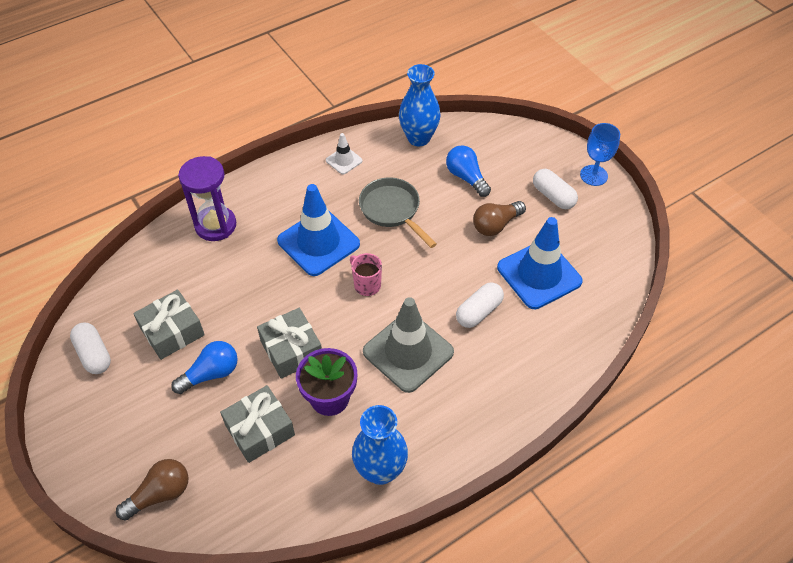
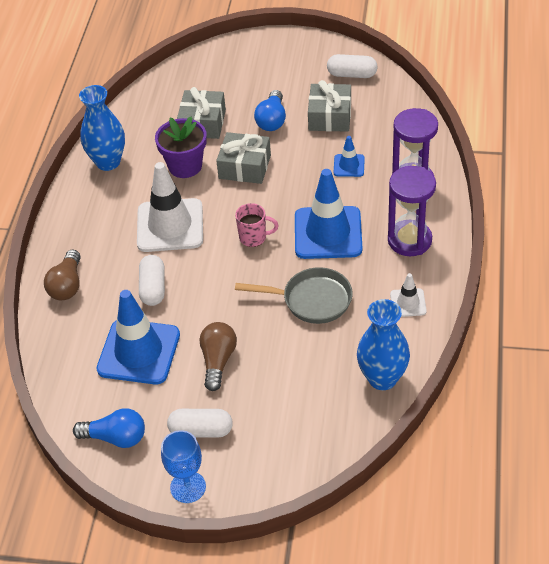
camera: 135 degrees right, 5 degrees down
(160, 494) = (212, 65): brown light bulb -> brown light bulb (67, 285)
(229, 277) = (349, 165): none -> blue traffic cone
(283, 192) = (409, 240): none -> purple hourglass
(408, 352) = (170, 226): grey traffic cone -> white traffic cone
(466, 177) = (293, 380): blue light bulb -> blue light bulb (116, 437)

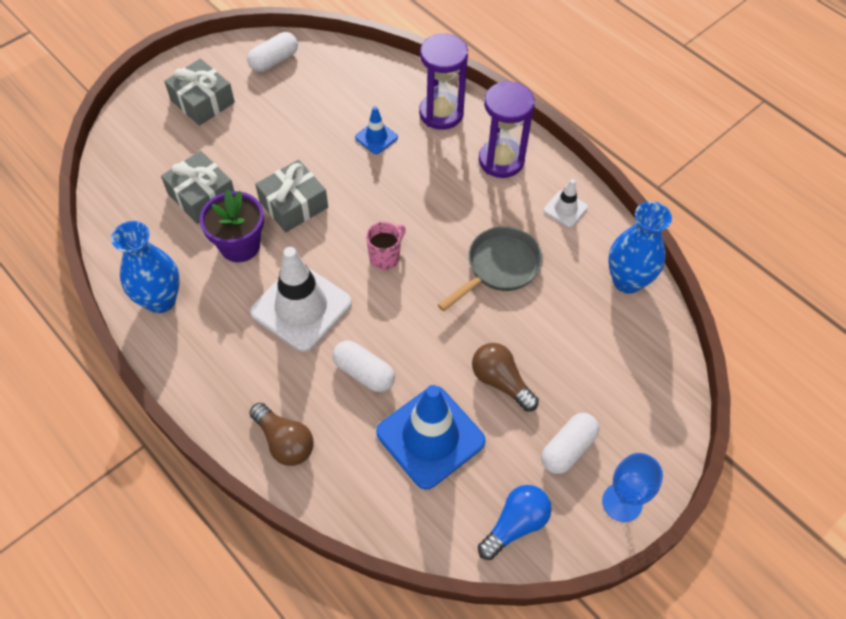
camera: 55 degrees left, 10 degrees up
(272, 120) = (260, 147): blue light bulb -> none
(328, 233) = (436, 204): blue traffic cone -> none
(330, 116) = (305, 109): grey gift -> grey gift (202, 101)

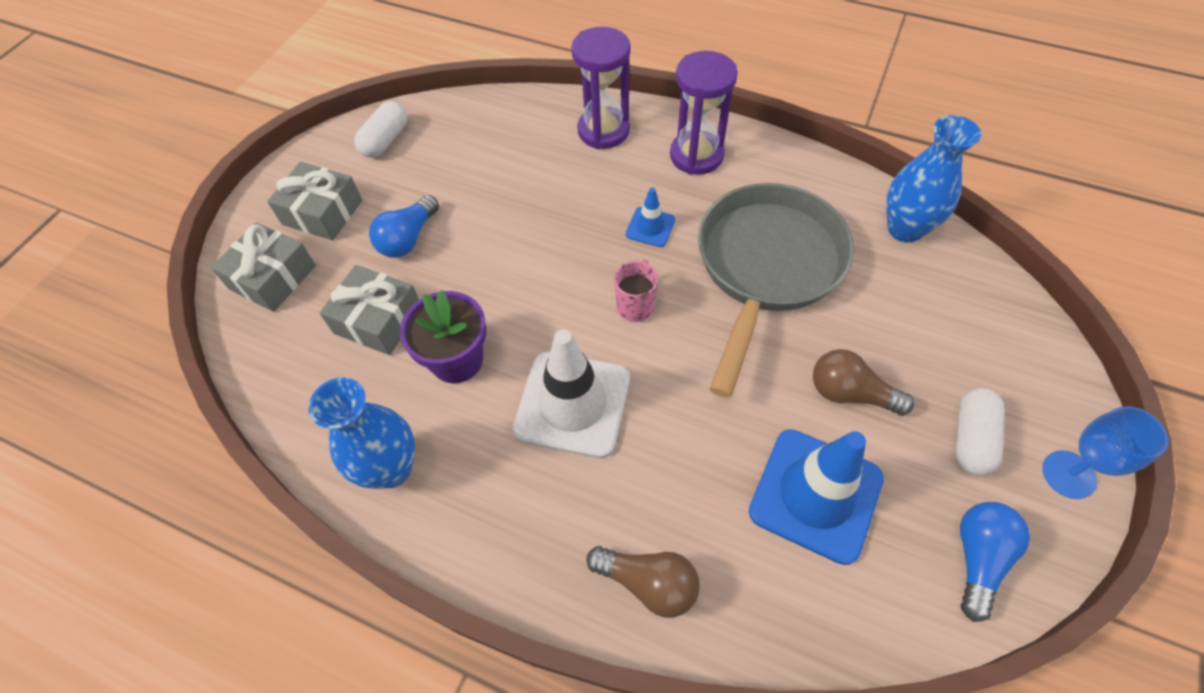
camera: 20 degrees left, 0 degrees up
(252, 144) = (408, 238): none -> blue light bulb
(293, 205) = (495, 287): grey gift -> grey gift (273, 277)
(364, 373) = (692, 451): white capsule -> none
(376, 137) = (548, 180): blue traffic cone -> blue traffic cone (650, 227)
(499, 268) = (766, 267): grey pan -> grey pan, size x1.69
(565, 209) = (794, 180): white traffic cone -> none

